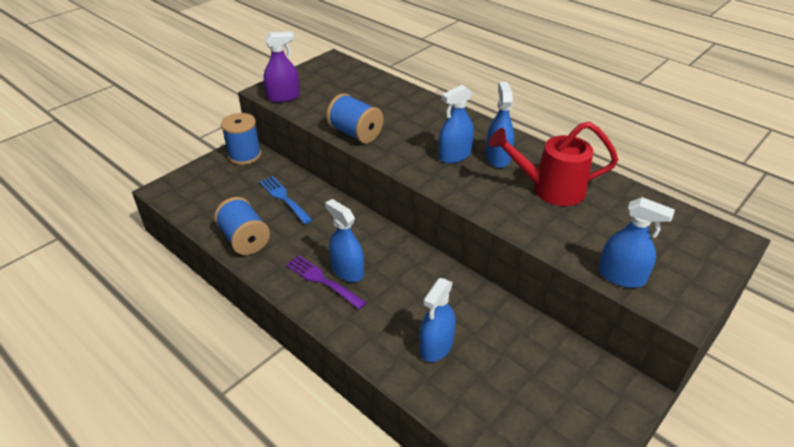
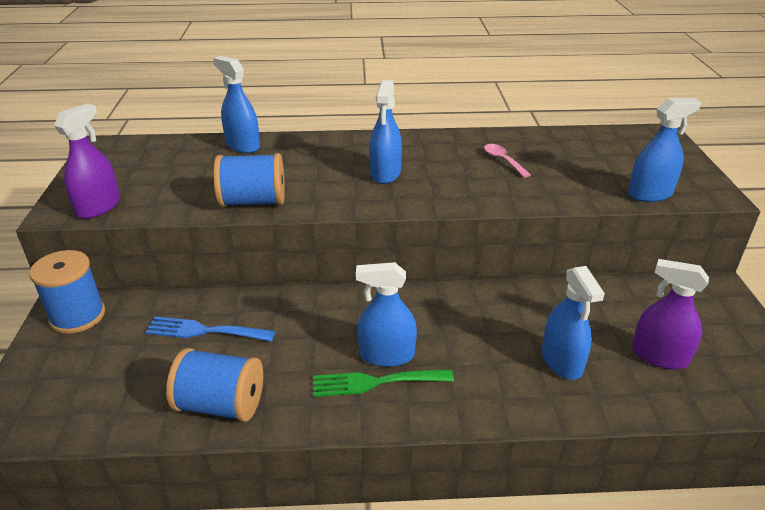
camera: 45 degrees left, 5 degrees down
(322, 280) = (376, 382): purple fork -> green fork
(497, 158) = (424, 157): blue spray bottle -> blue spray bottle (243, 145)
(504, 392) = (659, 356): none -> purple spray bottle
(550, 189) = (503, 161): red watering can -> pink spoon

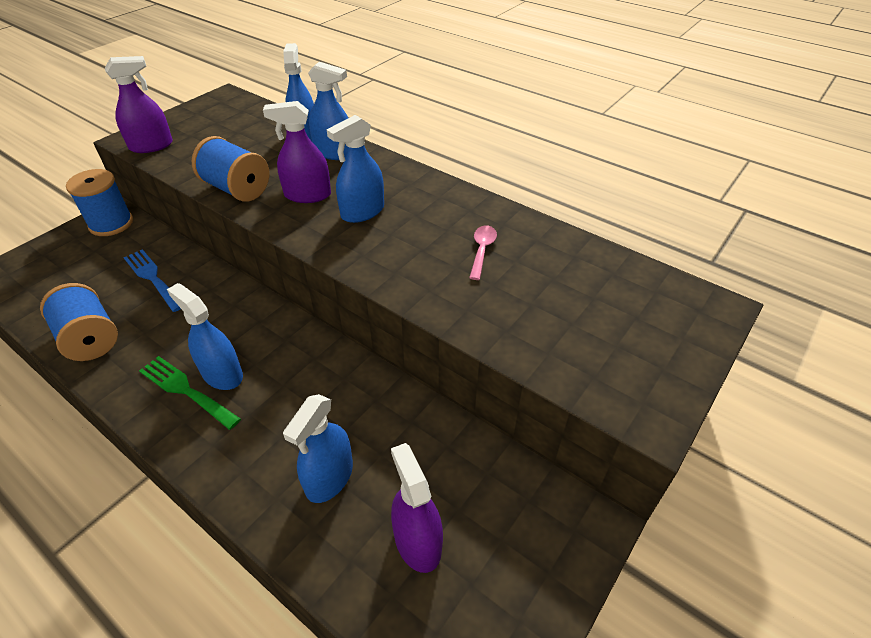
camera: 40 degrees right, 10 degrees up
(323, 181) = (307, 195): none -> purple spray bottle
(650, 194) = (570, 370): blue spray bottle -> blue spray bottle (334, 153)

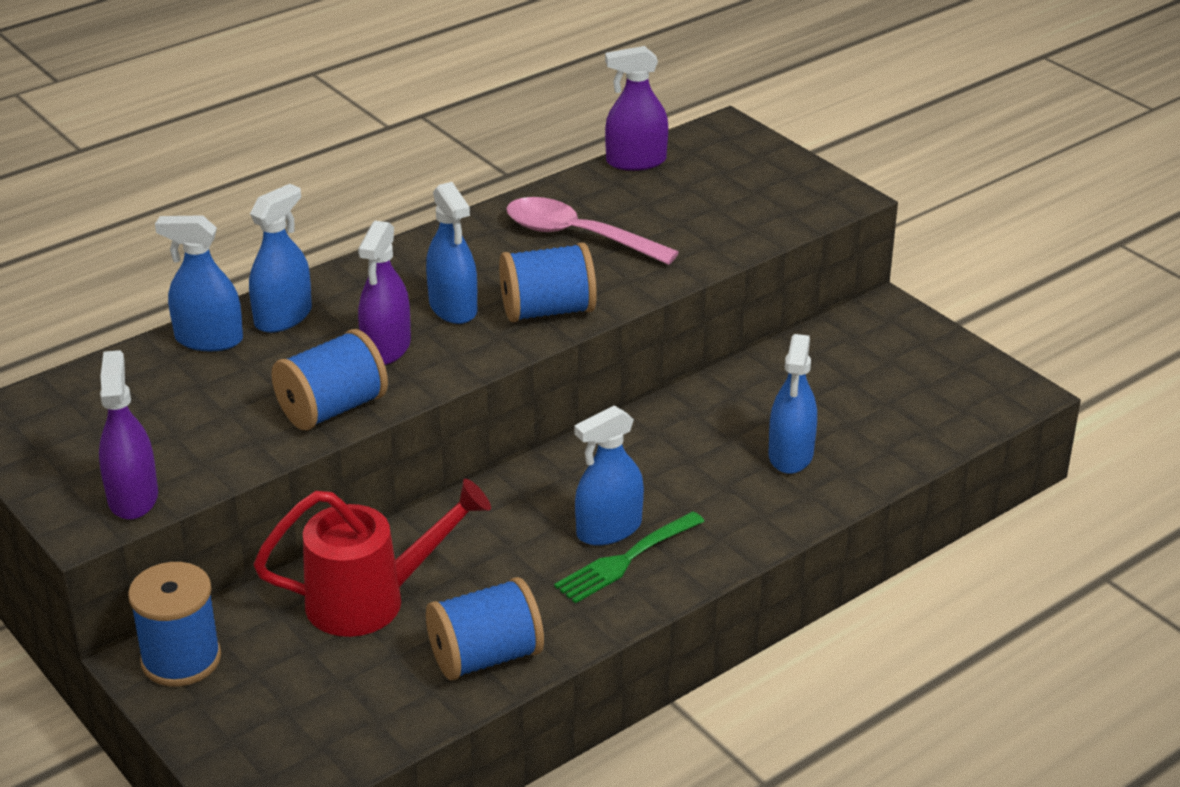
camera: 75 degrees left, 10 degrees down
(152, 278) = (371, 600): blue fork -> red watering can
(329, 477) = (791, 455): blue spray bottle -> blue spray bottle turned 60 degrees clockwise
(371, 254) = (547, 311): none -> blue spool
(417, 541) = (878, 408): purple spray bottle -> purple spray bottle (636, 161)
(482, 251) = (578, 236): pink spoon -> pink spoon, size x1.92

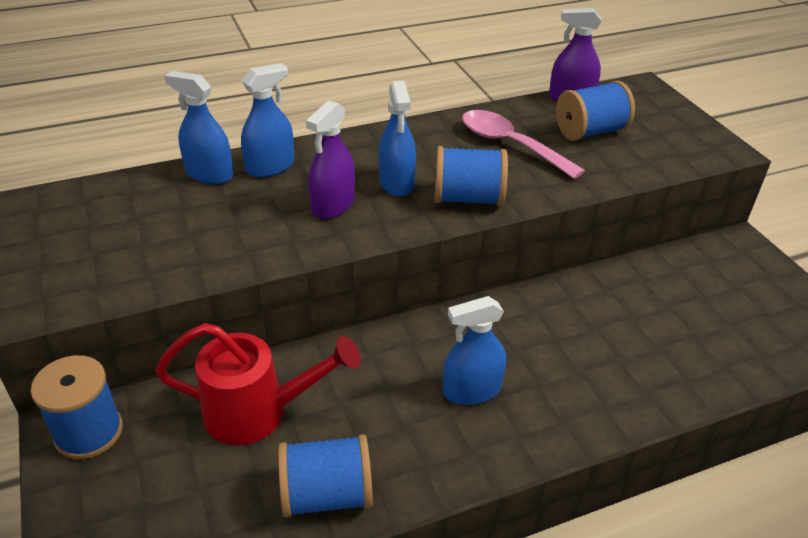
camera: 15 degrees right, 5 degrees up
(133, 497) = (78, 292): purple spray bottle -> none
(332, 409) = (269, 247): blue spool -> blue spool (590, 132)
(625, 560) = (476, 424): green fork -> none
(791, 455) = (640, 354): blue spray bottle -> none

